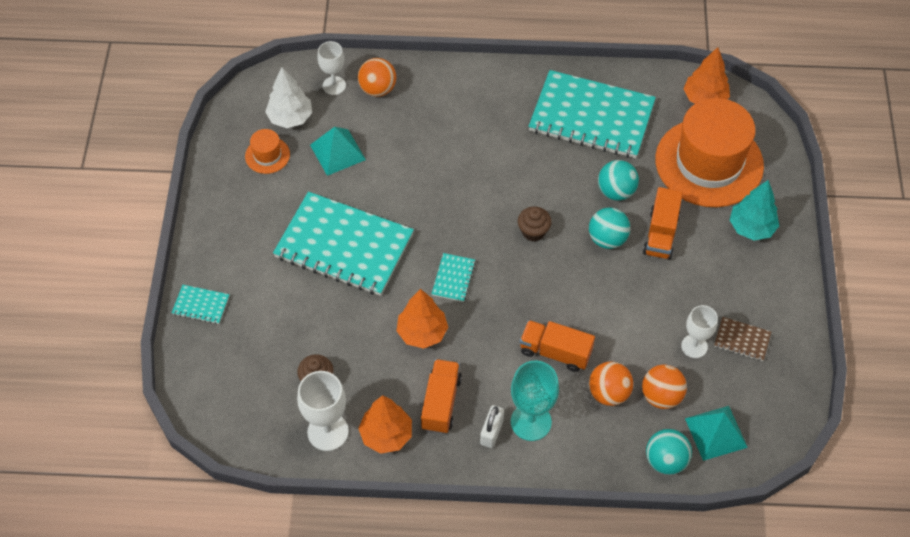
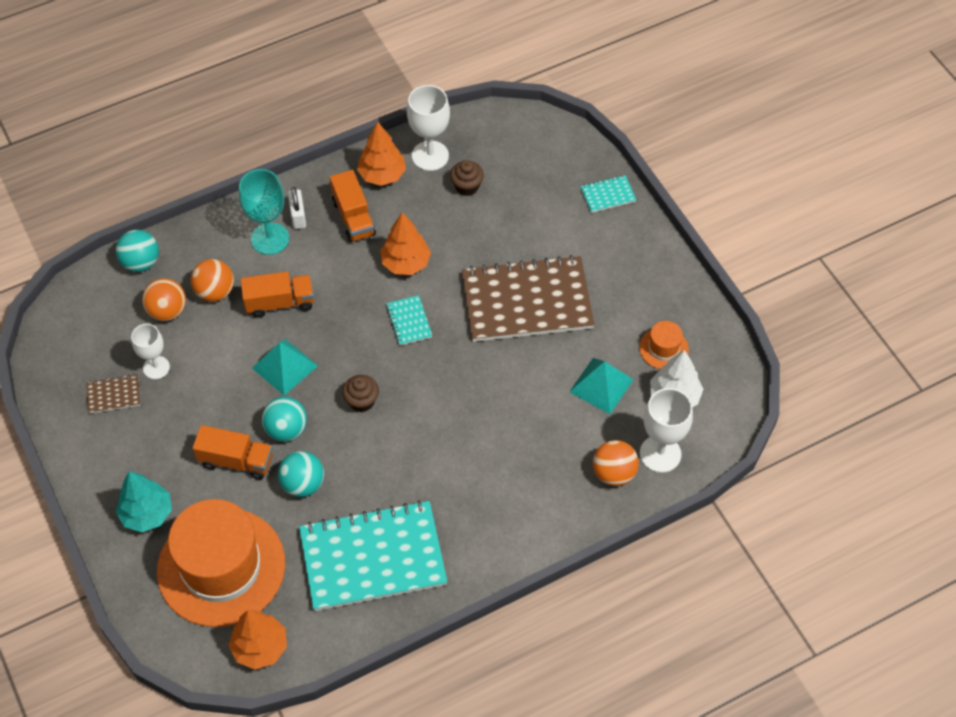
camera: 150 degrees right, 0 degrees up
(334, 85) = (660, 454): white goblet -> white goblet, size x1.51
(344, 246) = (527, 301): turquoise notebook -> brown notebook
(661, 234) = (236, 461): orange truck -> orange truck turned 120 degrees clockwise
(716, 432) = (106, 304): turquoise pyramid -> turquoise pyramid (285, 366)

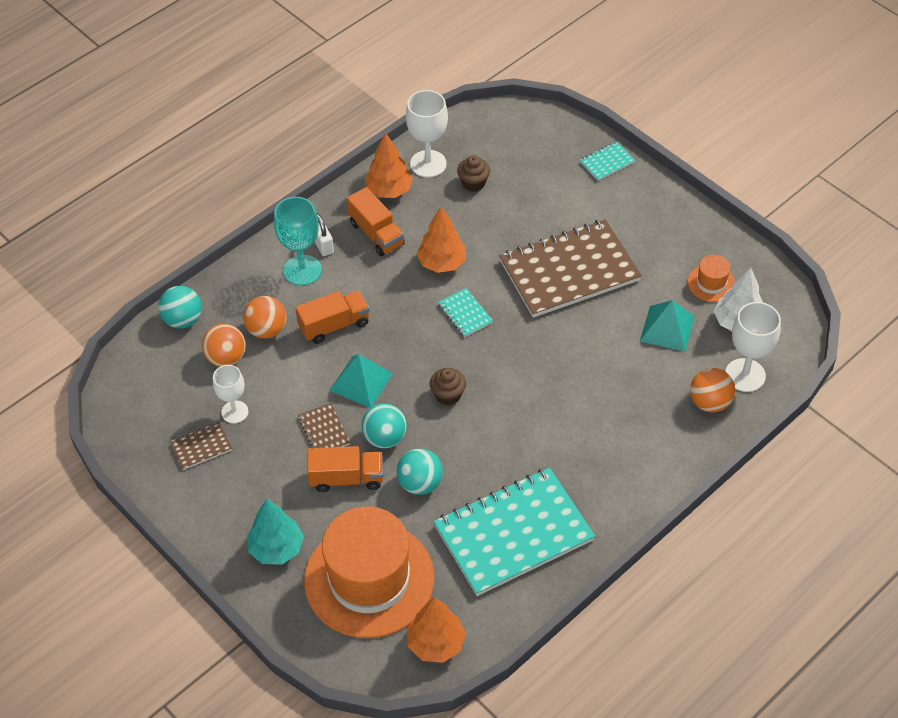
camera: 15 degrees left, 5 degrees down
(232, 407) = (324, 431): none -> brown notebook

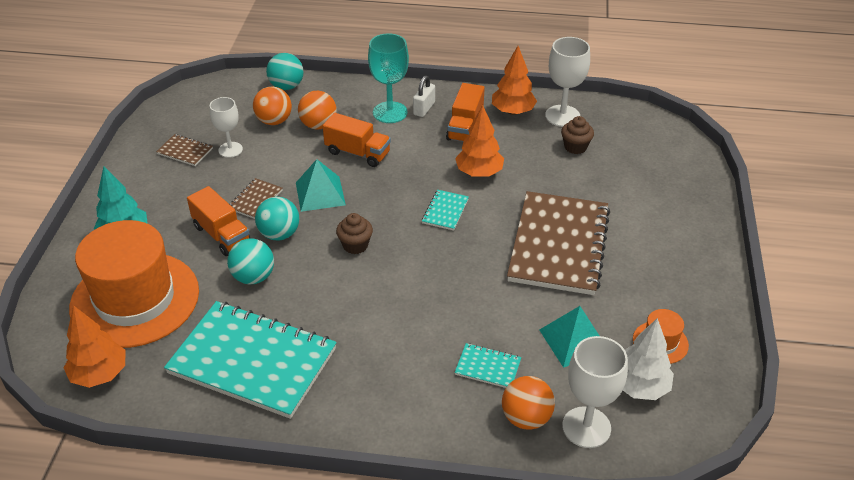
camera: 50 degrees right, 10 degrees down
(569, 271) = (558, 245): brown notebook -> brown notebook turned 75 degrees clockwise
(607, 162) = (698, 205): turquoise notebook -> turquoise notebook (488, 367)

